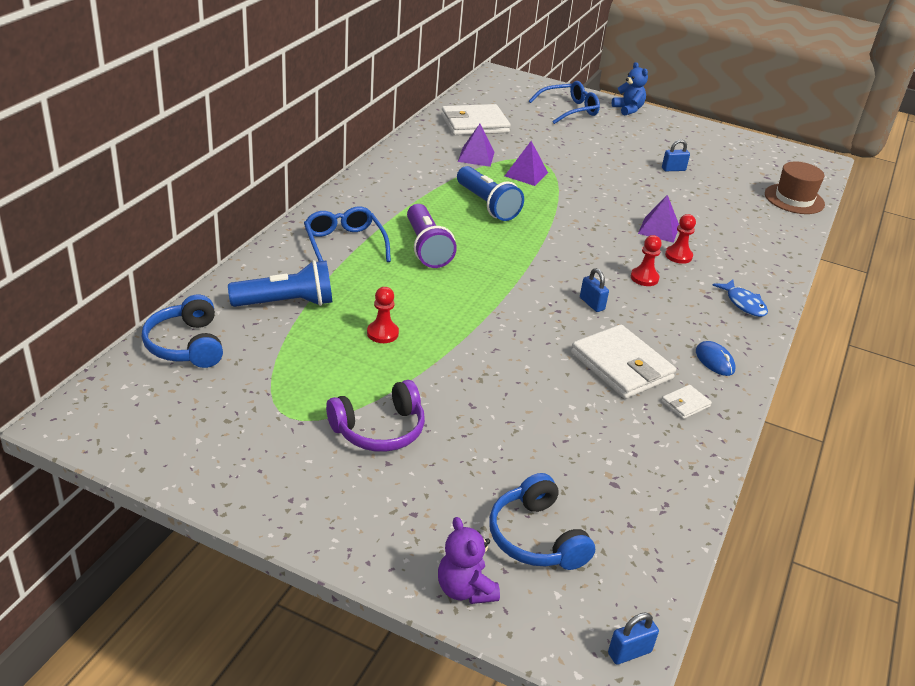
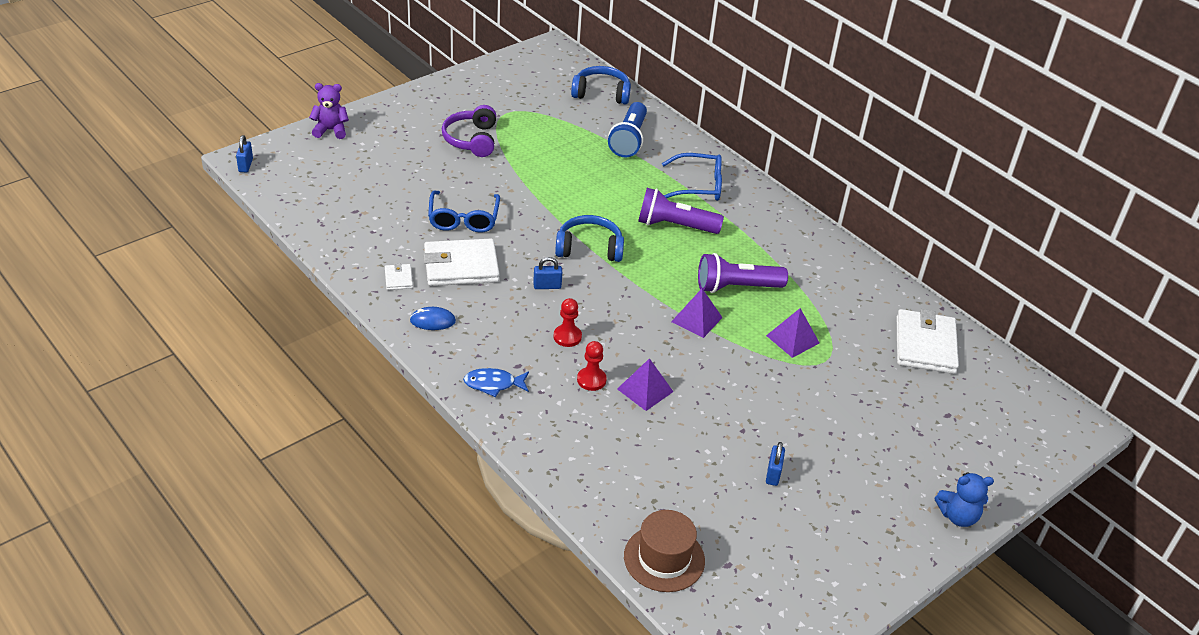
camera: 115 degrees right, 5 degrees up
(382, 333) = (569, 169): red pawn -> none
(476, 156) = (842, 317): purple pyramid -> purple pyramid (696, 319)
(487, 205) = (736, 287): blue flashlight -> purple flashlight
(536, 537) = (342, 165): blue headphones -> blue headphones (589, 248)
(569, 110) = (960, 449): blue glasses -> blue glasses (463, 218)

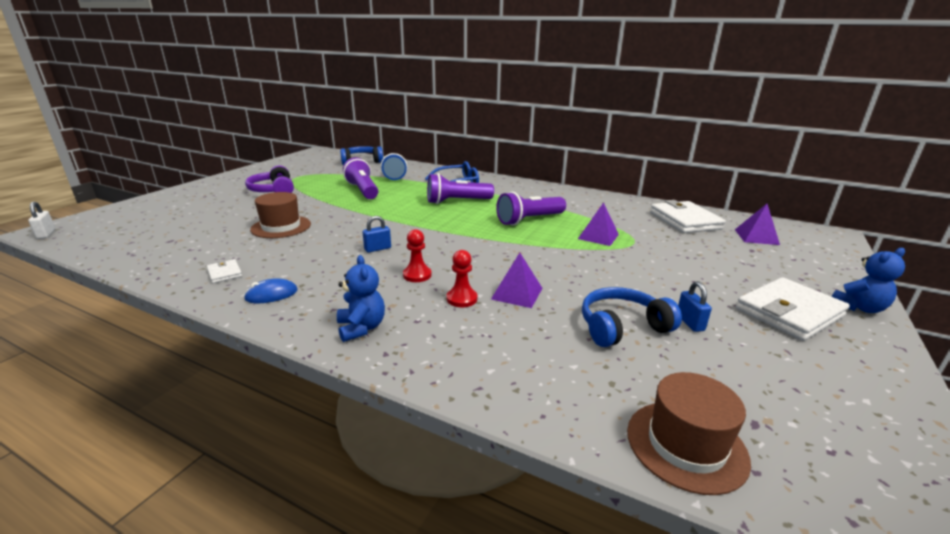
camera: 20 degrees left, 15 degrees down
(245, 165) = (46, 234): blue padlock -> white padlock
(330, 130) = (142, 204): purple teddy bear -> none
(461, 266) = (289, 253): white wallet -> white wallet (789, 312)
(463, 218) = (281, 227): blue glasses -> brown hat
(493, 384) = (361, 328): blue fish -> blue teddy bear
(574, 169) = (363, 190): none -> purple flashlight
(589, 248) = (400, 222): blue headphones -> blue headphones (622, 327)
(696, 319) = (517, 241): purple pyramid -> purple pyramid (756, 237)

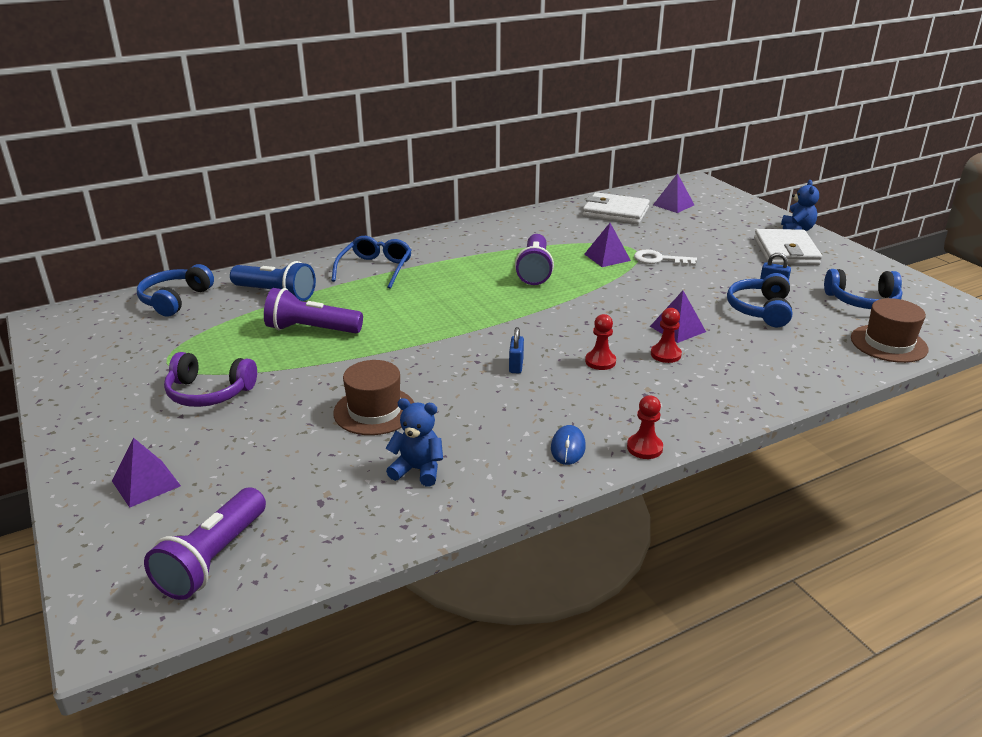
camera: 55 degrees left, 5 degrees up
(46, 234) = (132, 627): white padlock -> none
(178, 203) = (146, 483): none -> purple pyramid
(224, 273) = (482, 470): white wallet -> none
(290, 326) = (644, 448): none -> red pawn
(361, 328) = (677, 413): blue teddy bear -> blue teddy bear (418, 470)
(457, 201) = (435, 287): purple flashlight -> purple flashlight (213, 558)
(635, 256) = (659, 259): none -> white key
(769, 396) = (862, 301): none -> blue headphones

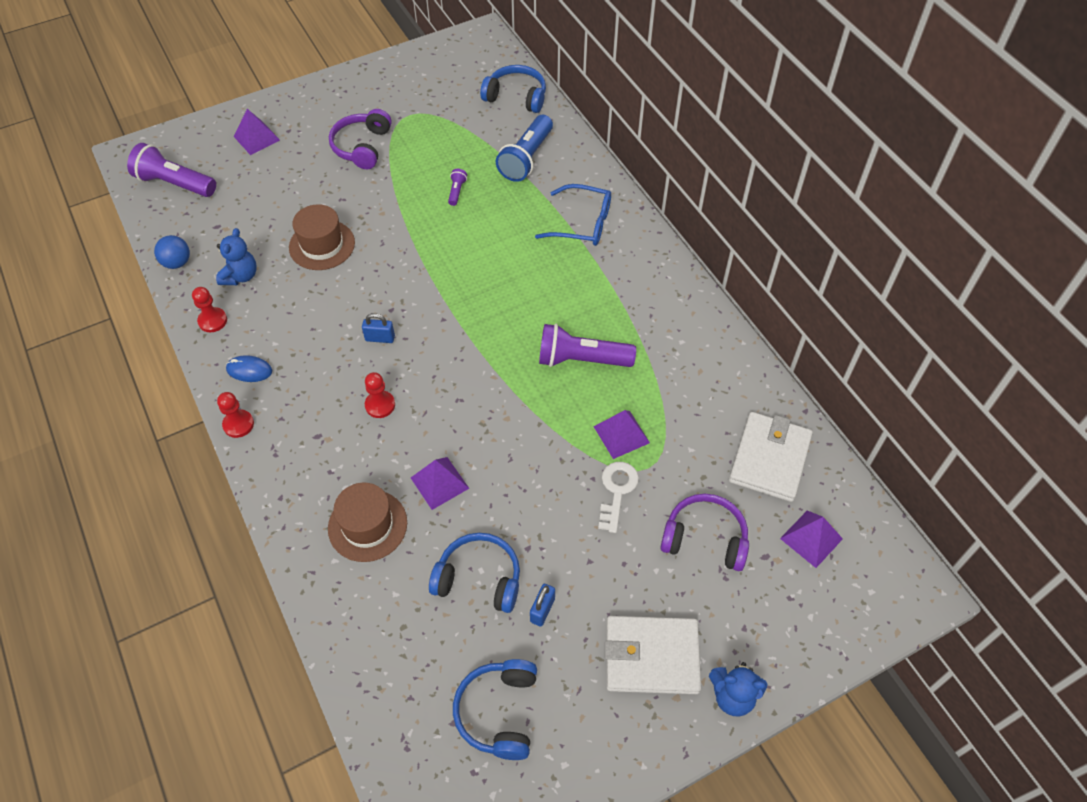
camera: 90 degrees right, 25 degrees up
(311, 329) = (457, 191): purple flashlight -> purple flashlight, size x0.45
(385, 532) = (177, 263): none -> blue ball
(665, 354) = (387, 463): red pawn -> red pawn (212, 321)
(687, 233) = (705, 538): none -> purple headphones
(888, 343) = (389, 703): brown hat -> brown hat (367, 525)

